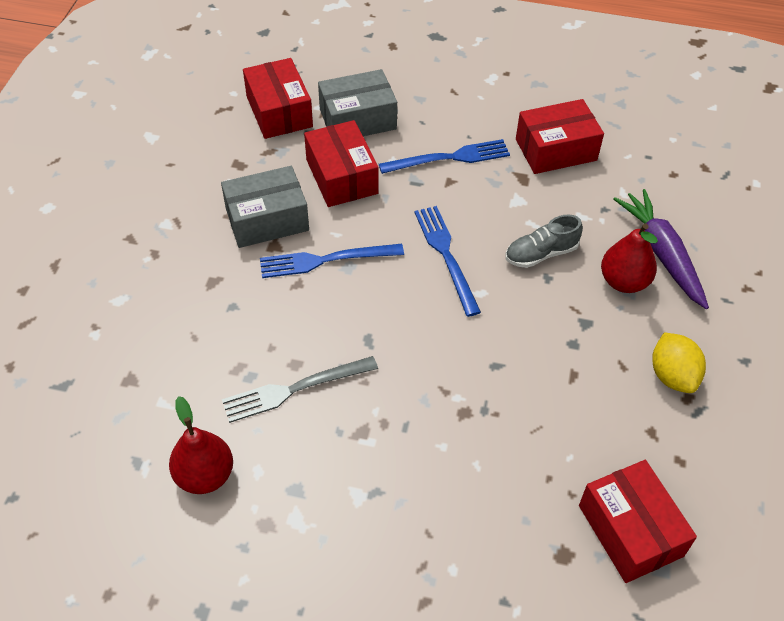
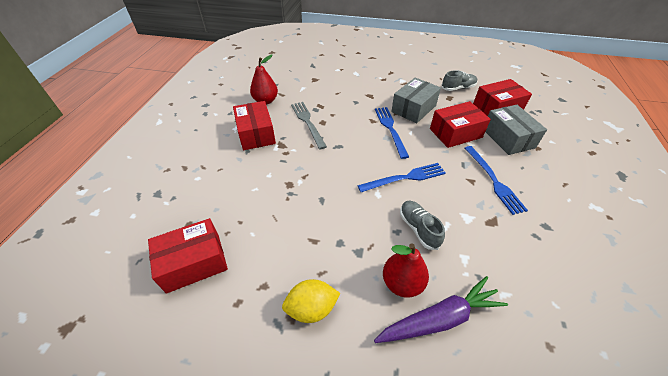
camera: 90 degrees right, 5 degrees down
(209, 147) = (458, 88): none -> grey shoe
(267, 219) = (413, 108): grey box -> grey box turned 60 degrees clockwise
(556, 150) = (534, 246): red box -> red box (256, 134)

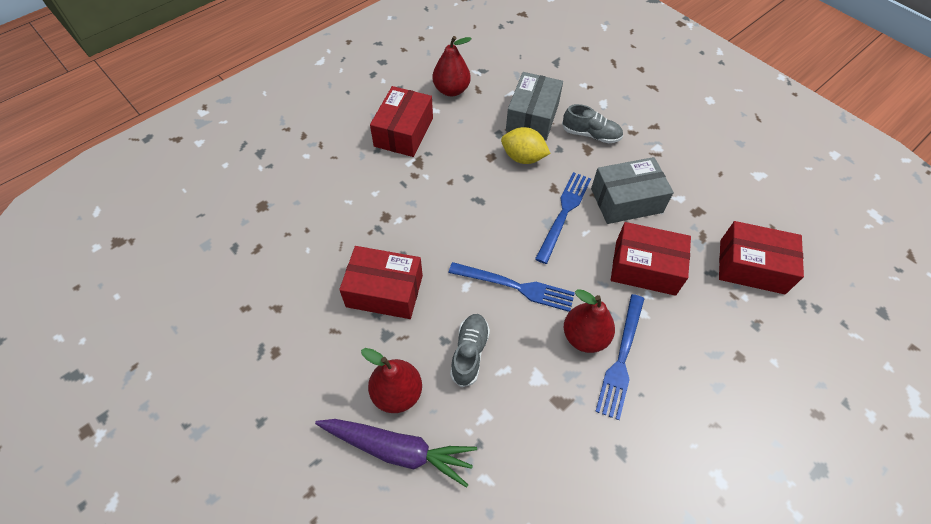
camera: 35 degrees right, 10 degrees up
(194, 262) = (239, 246): red box -> red box (384, 291)
(308, 122) = (473, 148): grey fork -> none
(311, 308) = (298, 357): yellow lemon -> yellow lemon (523, 157)
(458, 88) = (728, 203): grey shoe -> grey shoe (591, 134)
(466, 181) = (584, 336): none -> red pear
(508, 138) = (712, 318): grey box -> grey box (532, 117)

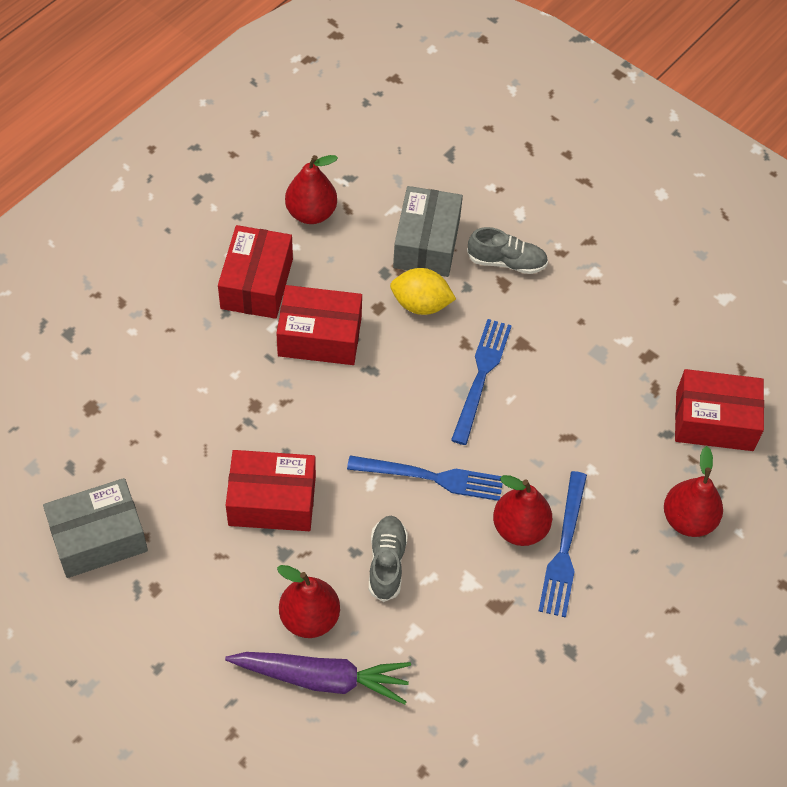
camera: 10 degrees left, 0 degrees up
(626, 200) = (558, 350): grey box -> grey box (98, 538)
(645, 268) = (586, 436): red box -> red box (319, 336)
(729, 346) = (688, 520): none -> red pear

